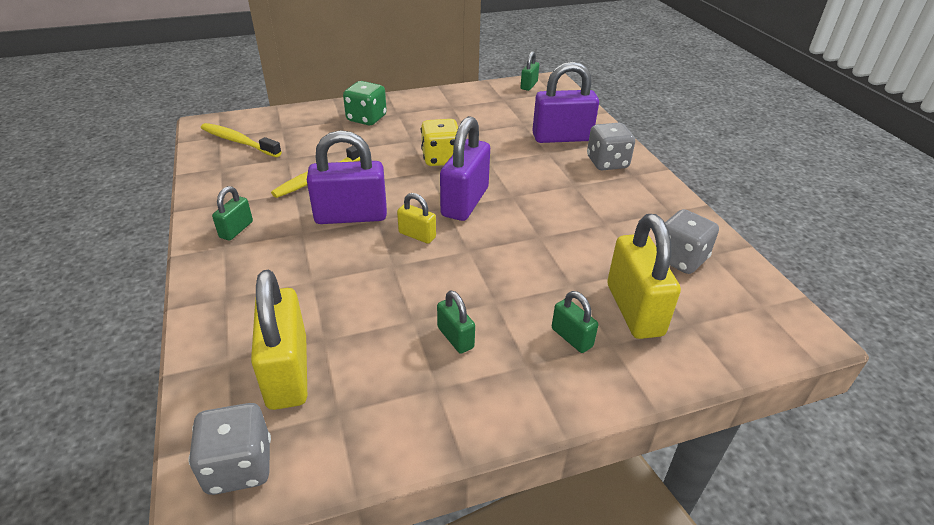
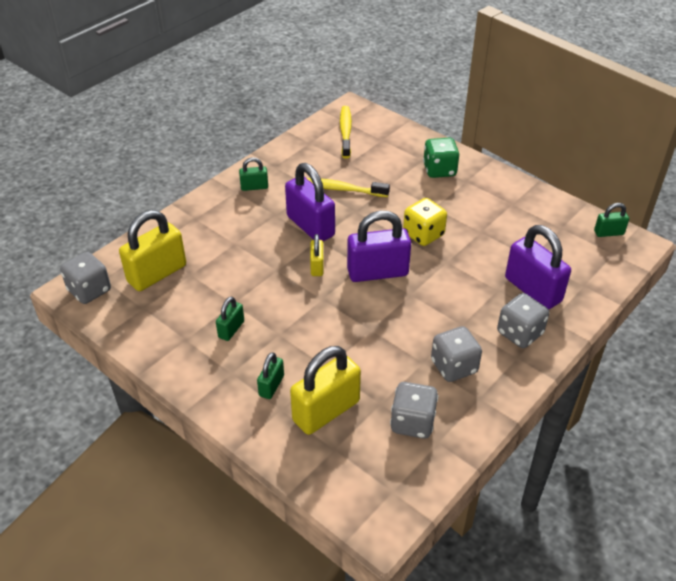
camera: 60 degrees right, 5 degrees up
(623, 209) = (454, 367): none -> grey dice

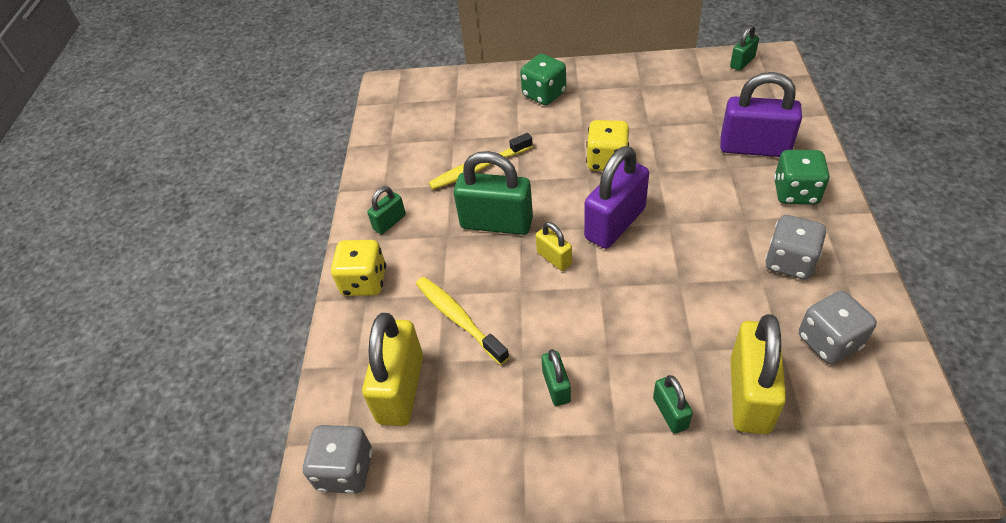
camera: 35 degrees left, 5 degrees up
(204, 209) = (364, 282): none -> yellow dice
(310, 226) = (496, 223): purple padlock -> green padlock
(345, 132) = (412, 111): yellow toothbrush -> yellow toothbrush (458, 318)
(519, 333) = (795, 192): grey dice -> green dice

